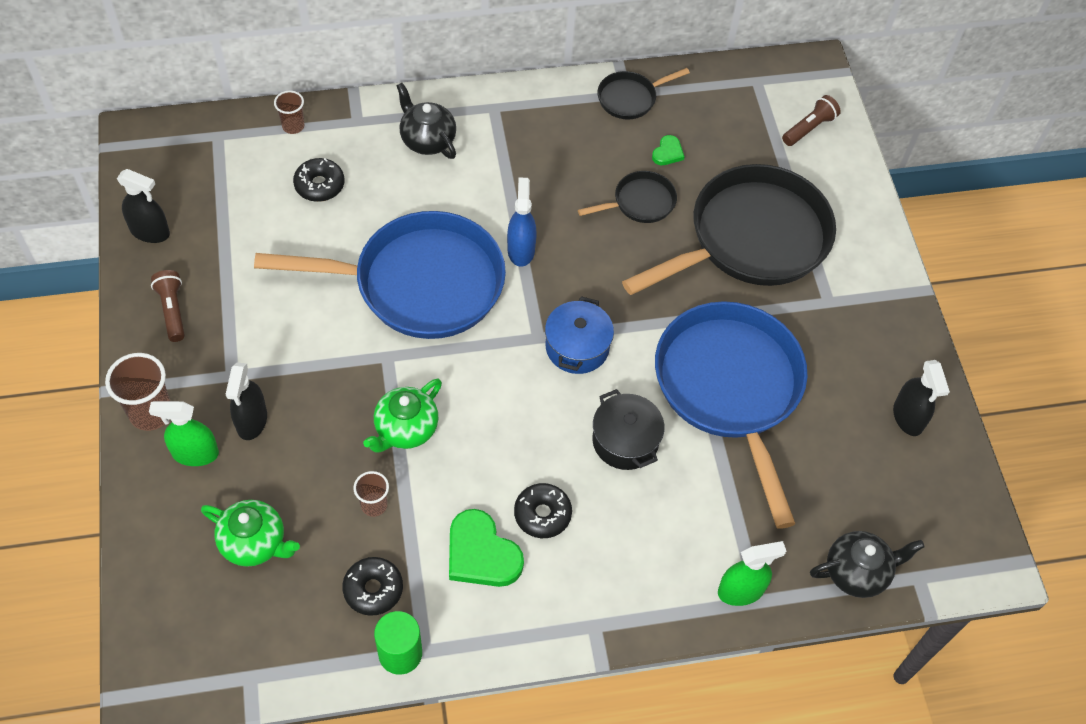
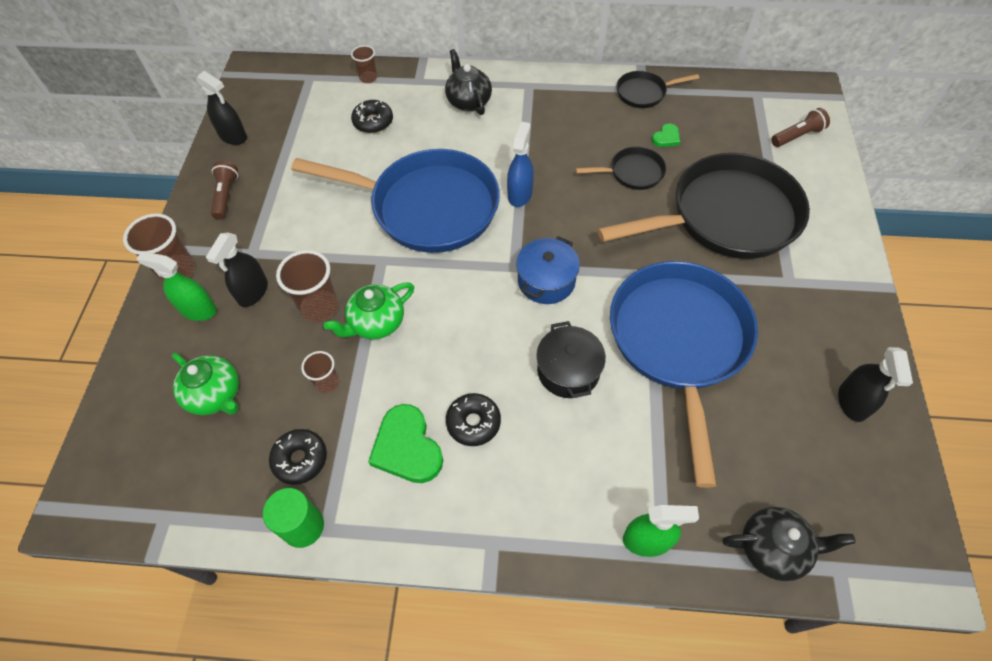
camera: 20 degrees right, 0 degrees up
(335, 424) = (320, 307): none -> brown cup

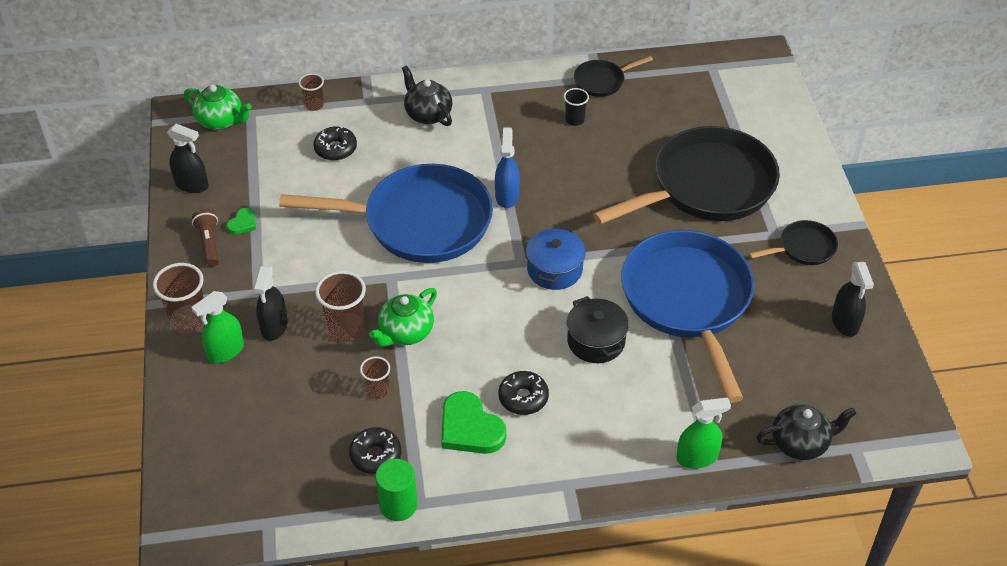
camera: 15 degrees left, 10 degrees down
(198, 310) = (225, 351): green spray bottle -> green spray bottle turned 45 degrees counterclockwise
(216, 395) = (274, 419): green teapot -> green teapot (221, 121)
(607, 127) = (574, 120): none -> black cup
(632, 173) = (610, 159): black pan -> black pan (803, 248)
(666, 138) = (634, 121): green heart -> green heart (243, 223)
(797, 136) = (757, 102): brown flashlight -> none

